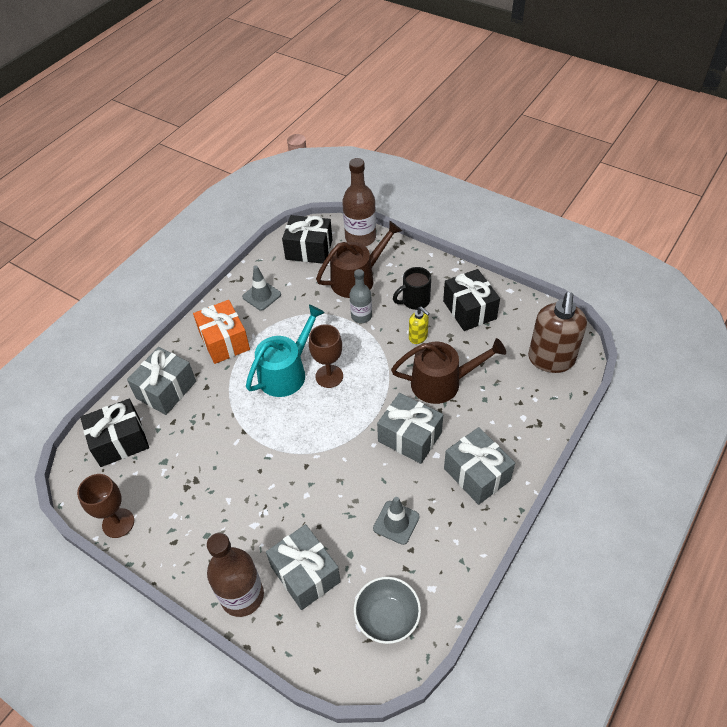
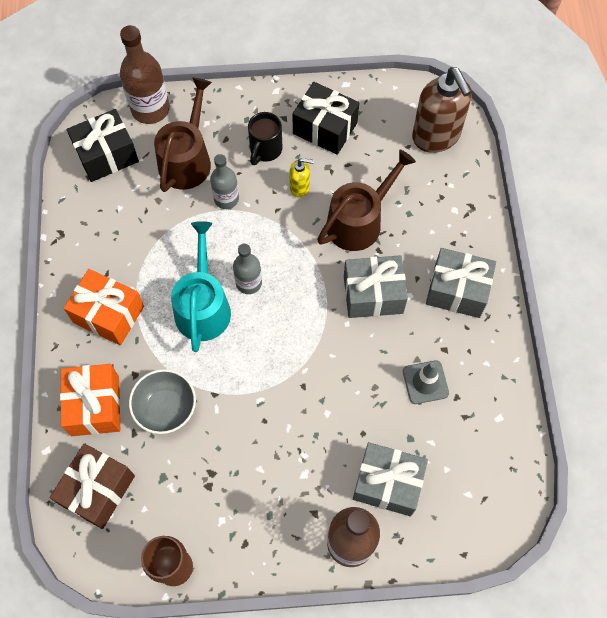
camera: 40 degrees left, 15 degrees up
(120, 441) = (97, 490): black gift -> brown gift
(166, 390) = (95, 406): grey gift -> orange gift
(261, 296) = (102, 239): grey traffic cone -> none
(329, 376) = (249, 283): brown goblet -> grey bottle
(387, 618) = (484, 469): grey bowl -> grey bowl (166, 408)

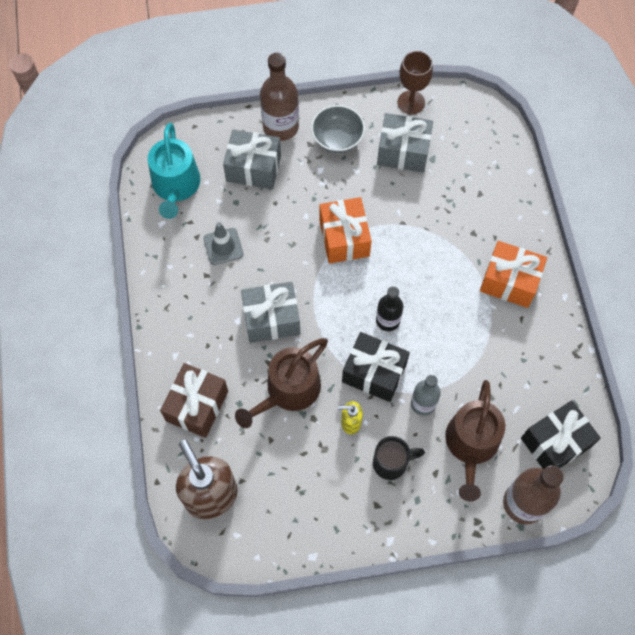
camera: 175 degrees right, 0 degrees up
(95, 406) = (500, 206): orange gift -> orange gift (344, 238)
(97, 490) = (481, 146): brown gift -> brown gift (197, 406)
(166, 408) = (441, 209): grey bowl -> grey bowl (337, 139)
(203, 306) = (426, 295): turquoise watering can -> turquoise watering can (176, 186)
(249, 283) = (388, 320): grey bottle -> black bottle
(265, 150) = (391, 463): black mug -> black mug turned 60 degrees clockwise
(325, 128) = (331, 495): black gift -> black gift (374, 373)
(457, 291) = (193, 329): grey gift -> grey gift (403, 152)

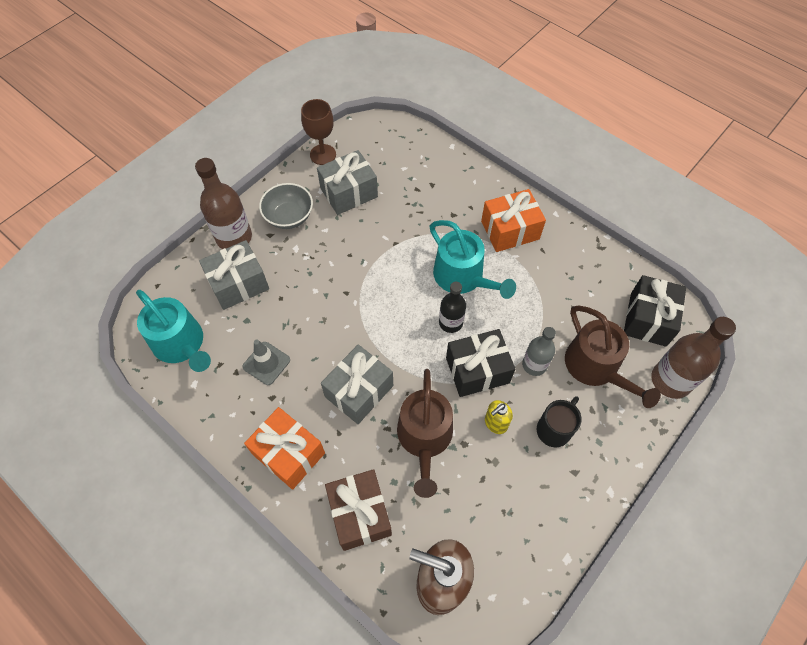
camera: 40 degrees left, 5 degrees down
(344, 238) = (361, 286): orange gift -> orange gift (288, 453)
(432, 291) = (463, 277): none -> turquoise watering can

